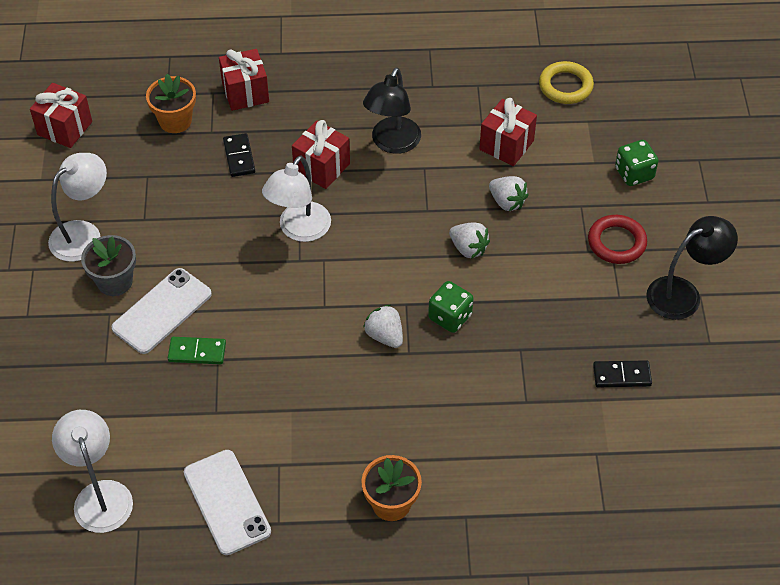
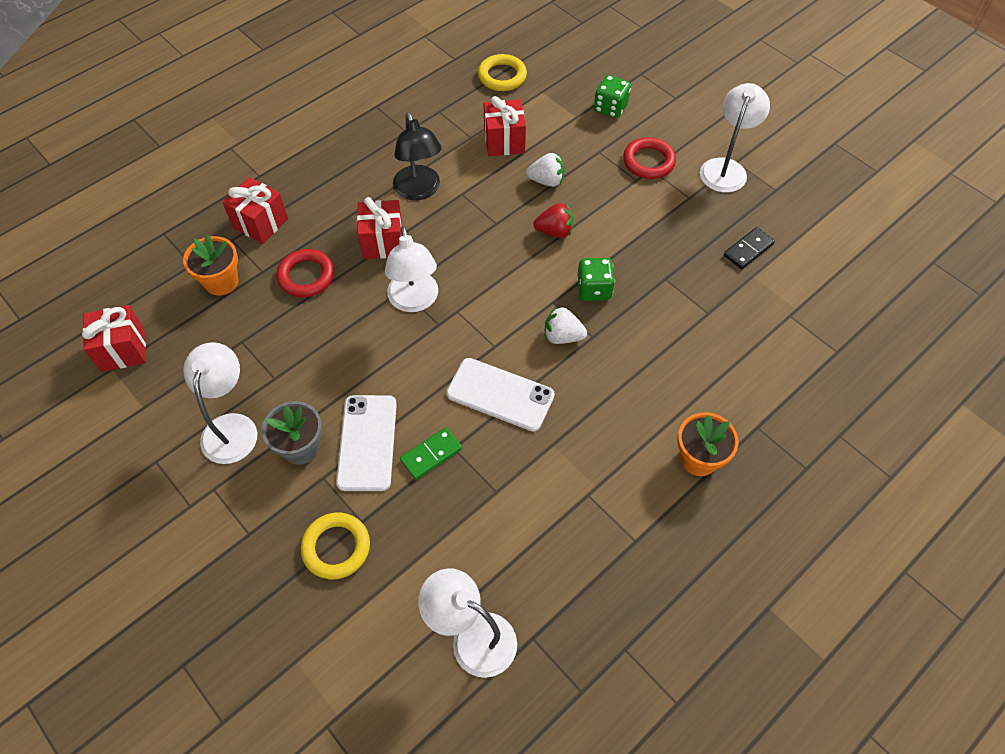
camera: 40 degrees left, 5 degrees up
(72, 367) = (336, 547): none -> yellow ring
(227, 502) = (580, 557): white phone -> white phone (500, 394)
(239, 157) = (306, 276): black domino -> red ring
(468, 248) = (554, 231): white strawberry -> red strawberry
(683, 293) = (726, 168): black lamp -> white lamp

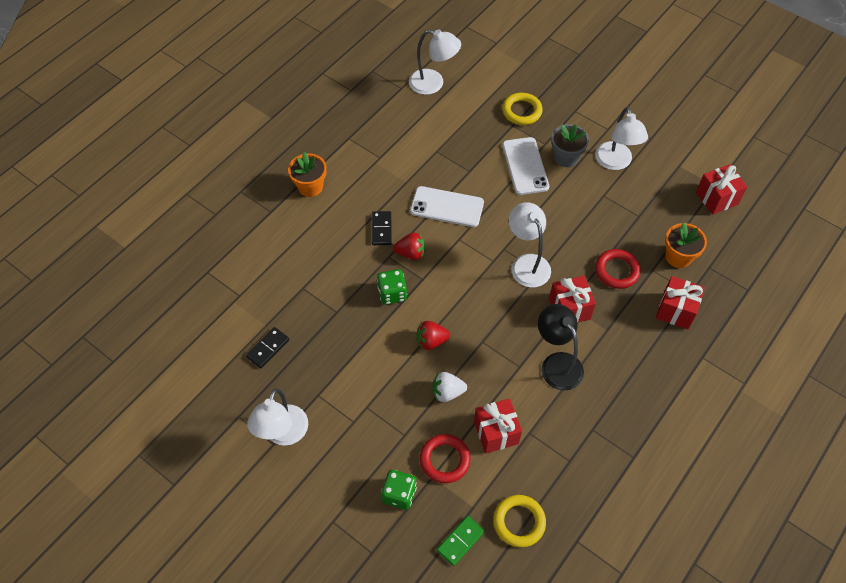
camera: 170 degrees right, 0 degrees up
(431, 454) = (482, 165): green domino -> green domino (460, 541)
(562, 336) = (410, 253): white strawberry -> red strawberry
(598, 375) = (381, 229): none -> black domino
(648, 161) = (356, 430): red ring -> red ring (445, 460)

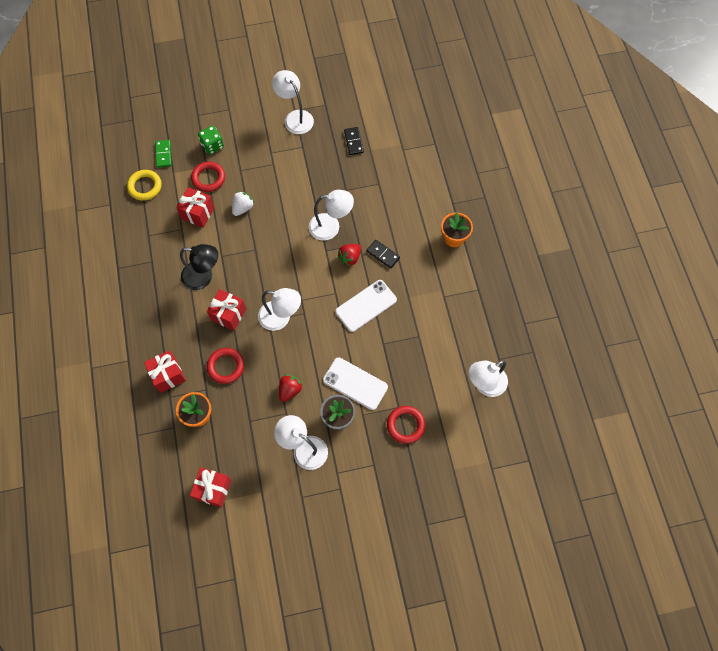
camera: 130 degrees right, 10 degrees up
(392, 293) = (331, 227): green dice -> white lamp
(431, 341) = (281, 224): red strawberry -> red strawberry (290, 390)
(521, 111) = (405, 425): yellow ring -> red ring

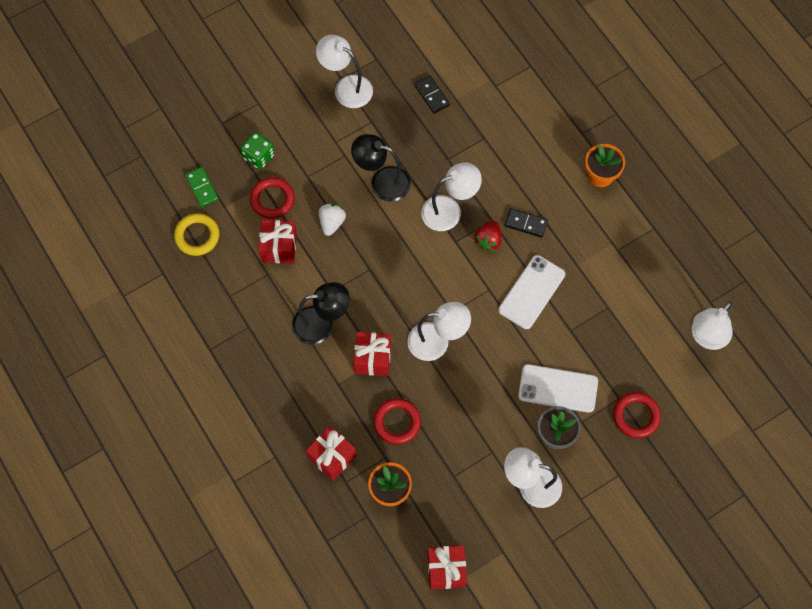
camera: 20 degrees left, 0 degrees up
(290, 390) = (485, 423): red strawberry -> none
(291, 191) = (382, 181): none -> black lamp

